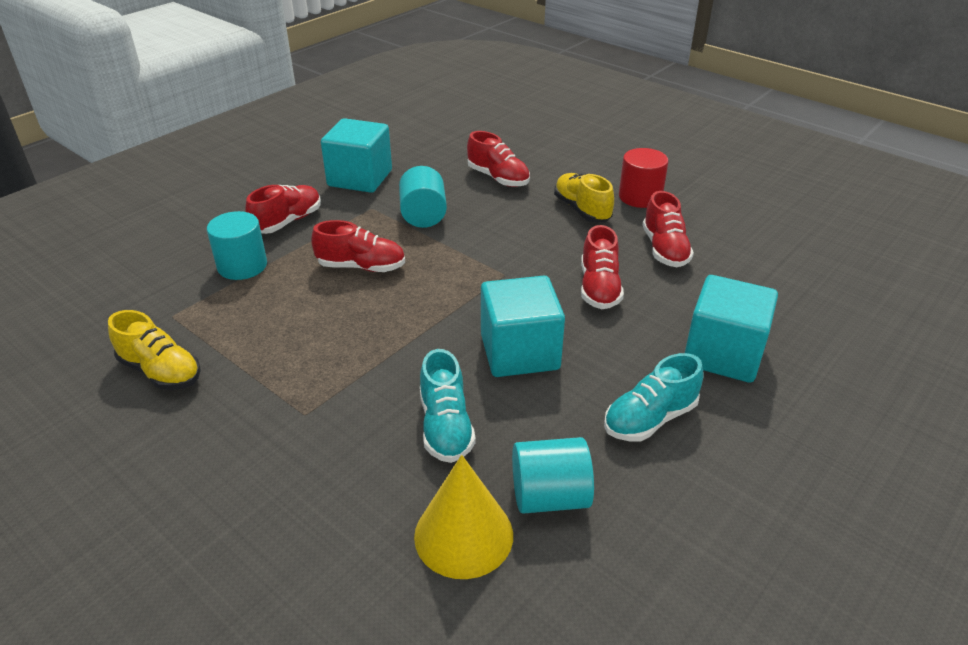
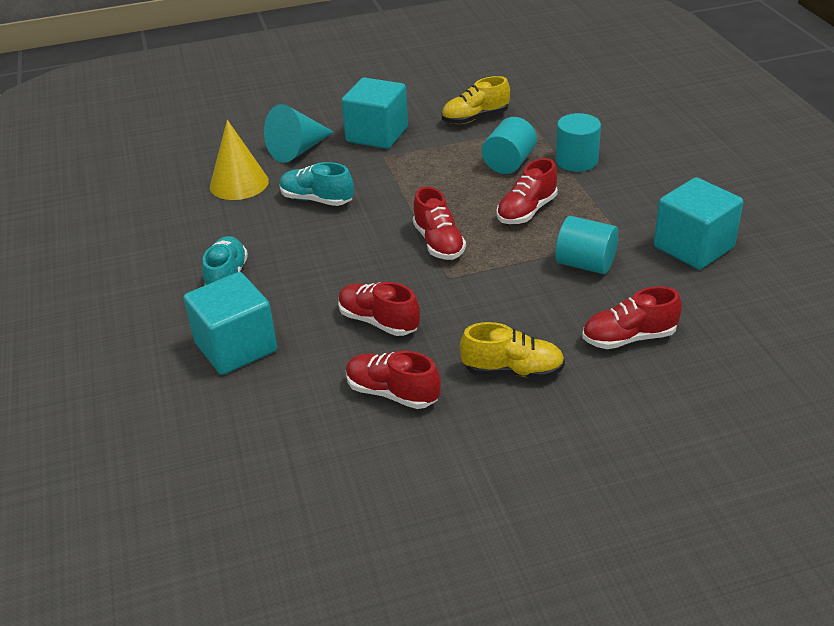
camera: 125 degrees right, 0 degrees up
(287, 222) = (632, 191): red shoe -> red shoe (438, 243)
(330, 518) = (298, 150): none -> turquoise cone
(519, 352) = (348, 250): turquoise cube -> turquoise cube (377, 134)
(549, 496) = (225, 217): turquoise cylinder -> turquoise cylinder (509, 163)
(640, 197) = (503, 430): red cylinder -> none

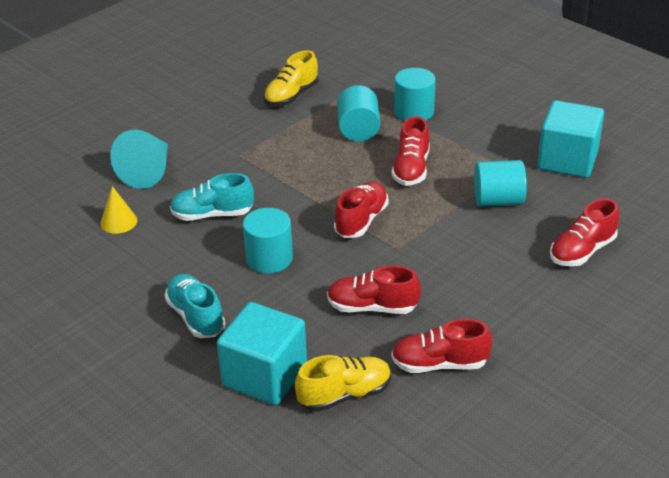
camera: 30 degrees left, 0 degrees up
(239, 183) = (119, 222): yellow cone -> yellow cone, size x0.59
(329, 250) = (269, 258): none -> turquoise cylinder
(377, 134) = (213, 135): turquoise cube -> none
(438, 243) = (361, 220): red shoe -> red shoe turned 105 degrees counterclockwise
(513, 371) = (518, 309): yellow shoe -> yellow shoe (345, 395)

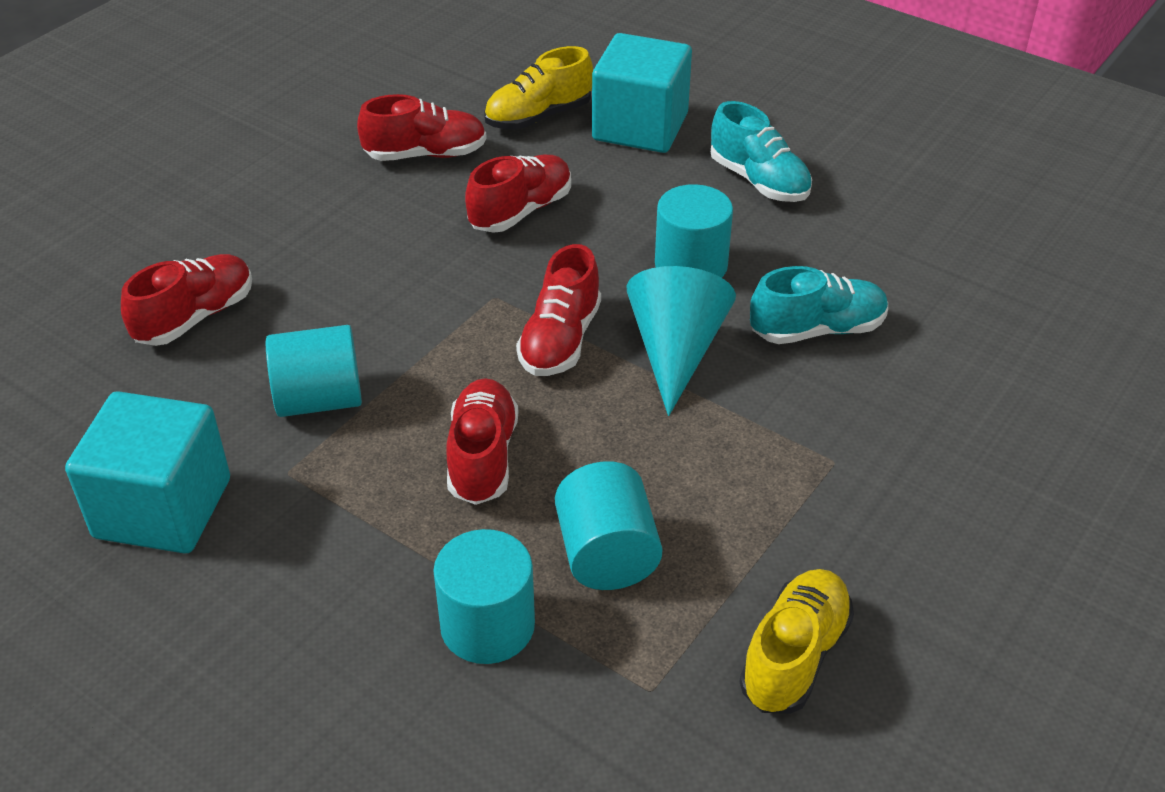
camera: 170 degrees right, 5 degrees up
(119, 222) = (965, 304): yellow cone -> none
(148, 171) = (986, 407): turquoise cone -> turquoise cone (676, 351)
(372, 307) = (521, 211): red shoe -> red shoe turned 45 degrees counterclockwise

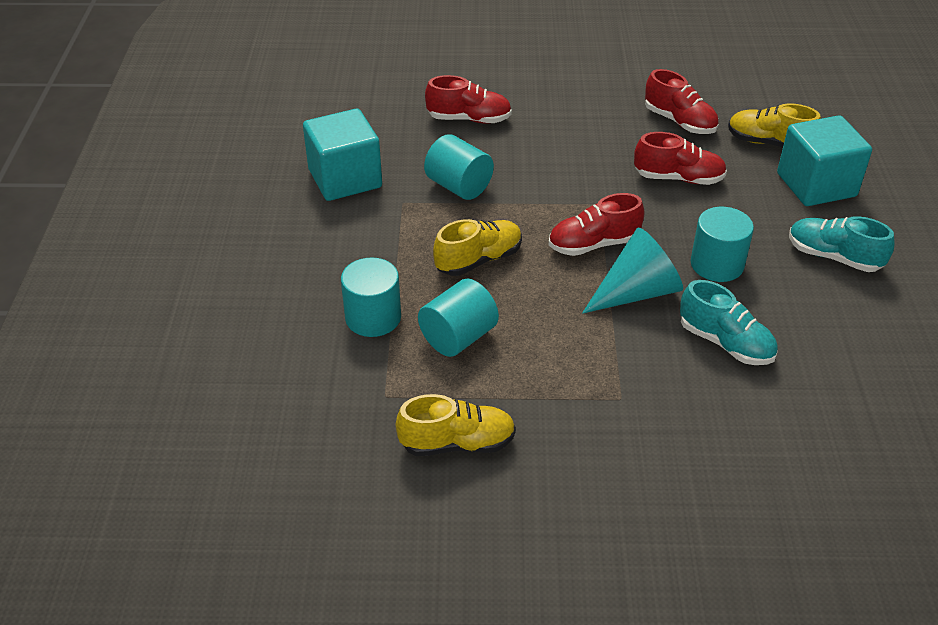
camera: 55 degrees right, 0 degrees up
(482, 457) = (478, 260): red shoe -> yellow shoe
(759, 181) = (833, 257): turquoise shoe -> turquoise shoe turned 105 degrees clockwise

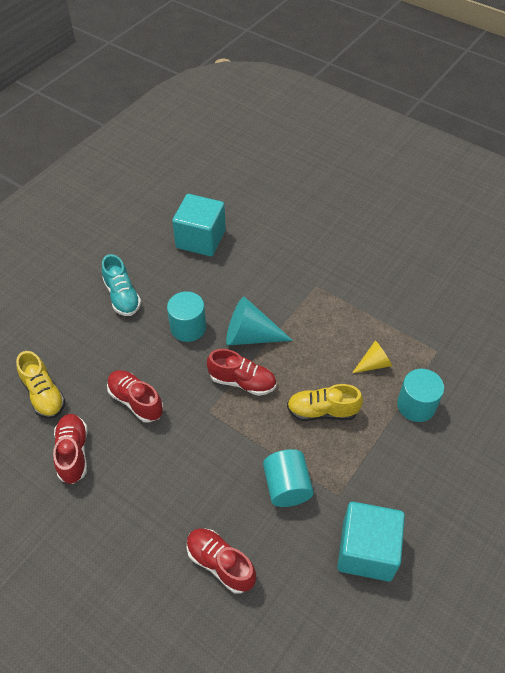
camera: 145 degrees left, 10 degrees up
(457, 443) = (414, 307): yellow shoe -> none
(458, 337) = (374, 364): turquoise cylinder -> yellow cone
(725, 343) = (236, 284): turquoise shoe -> none
(816, 185) = (64, 345): turquoise cube -> turquoise cube (200, 239)

